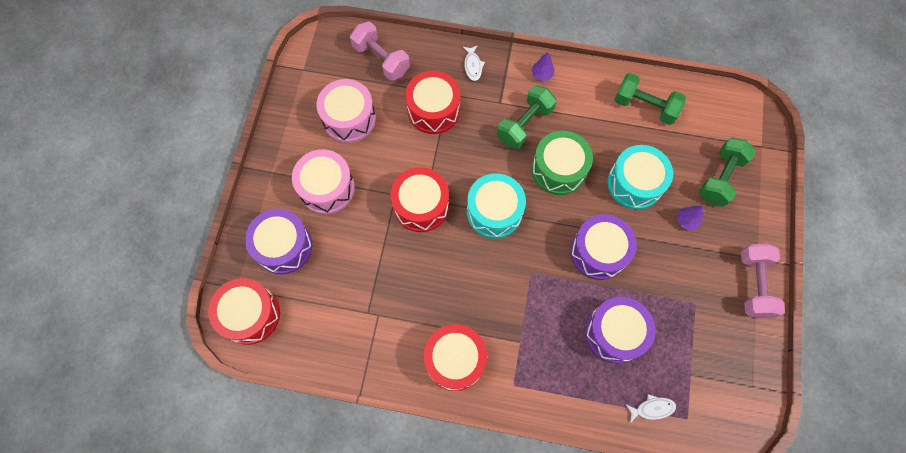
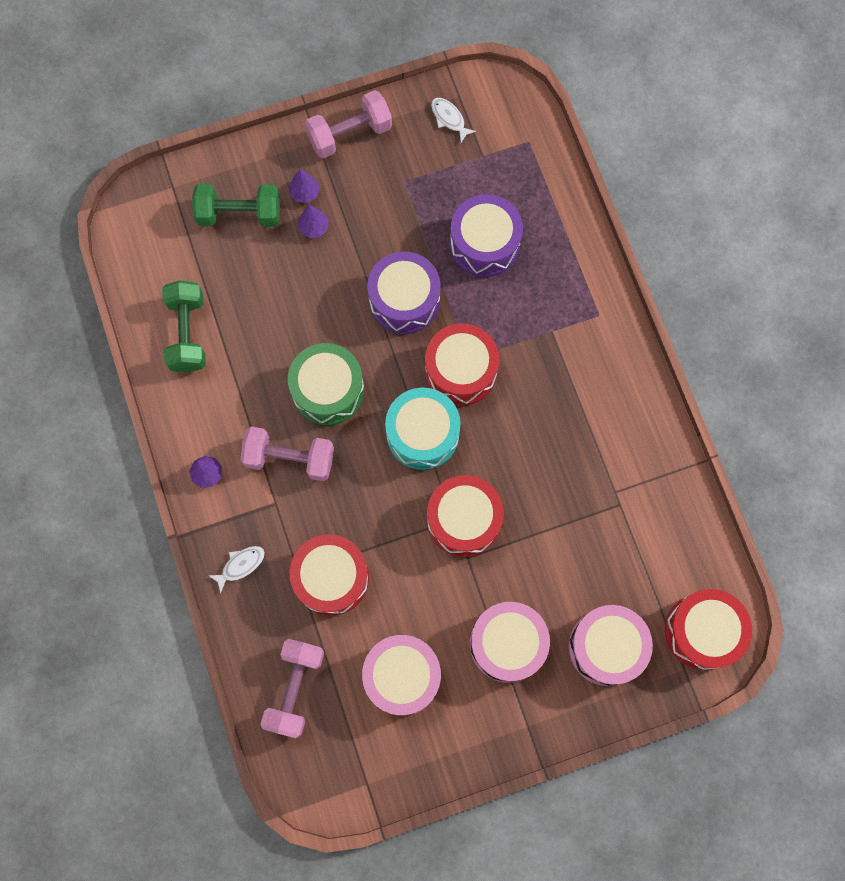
camera: 120 degrees left, 5 degrees up
(284, 246) = (606, 647): purple drum -> pink drum
(455, 360) = (611, 385): red drum -> red drum (460, 371)
(525, 124) = (290, 458): green dumbbell -> pink dumbbell
(634, 183) = (298, 300): turquoise drum -> none
(652, 408) = (539, 176): white fish -> white fish (449, 119)
(717, 229) = (305, 193): none -> purple tree

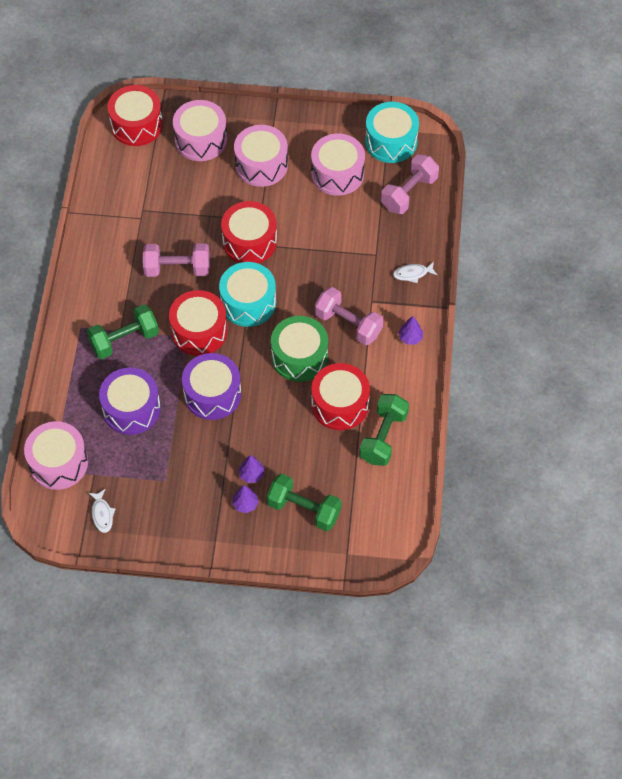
camera: 155 degrees left, 15 degrees down
(331, 578) = (355, 243): red drum -> red drum (340, 404)
(350, 134) = (186, 535): pink dumbbell -> pink dumbbell (177, 268)
(354, 764) = (391, 141): none -> turquoise drum
(527, 151) = (58, 463): none -> pink drum
(540, 322) = (124, 340): none -> green dumbbell

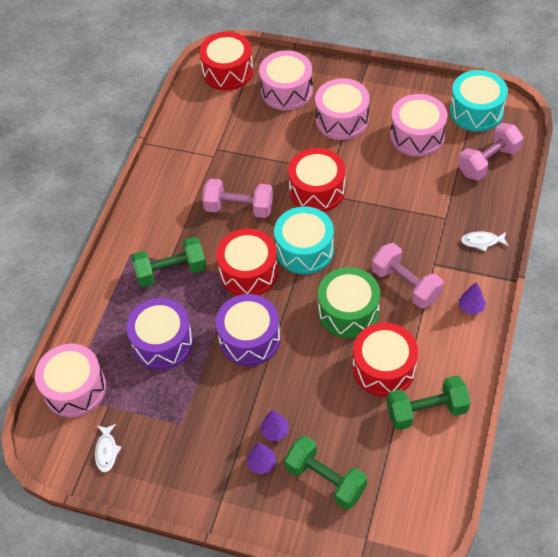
camera: 15 degrees right, 5 degrees down
(383, 437) = (426, 410): green dumbbell -> green dumbbell turned 45 degrees clockwise

